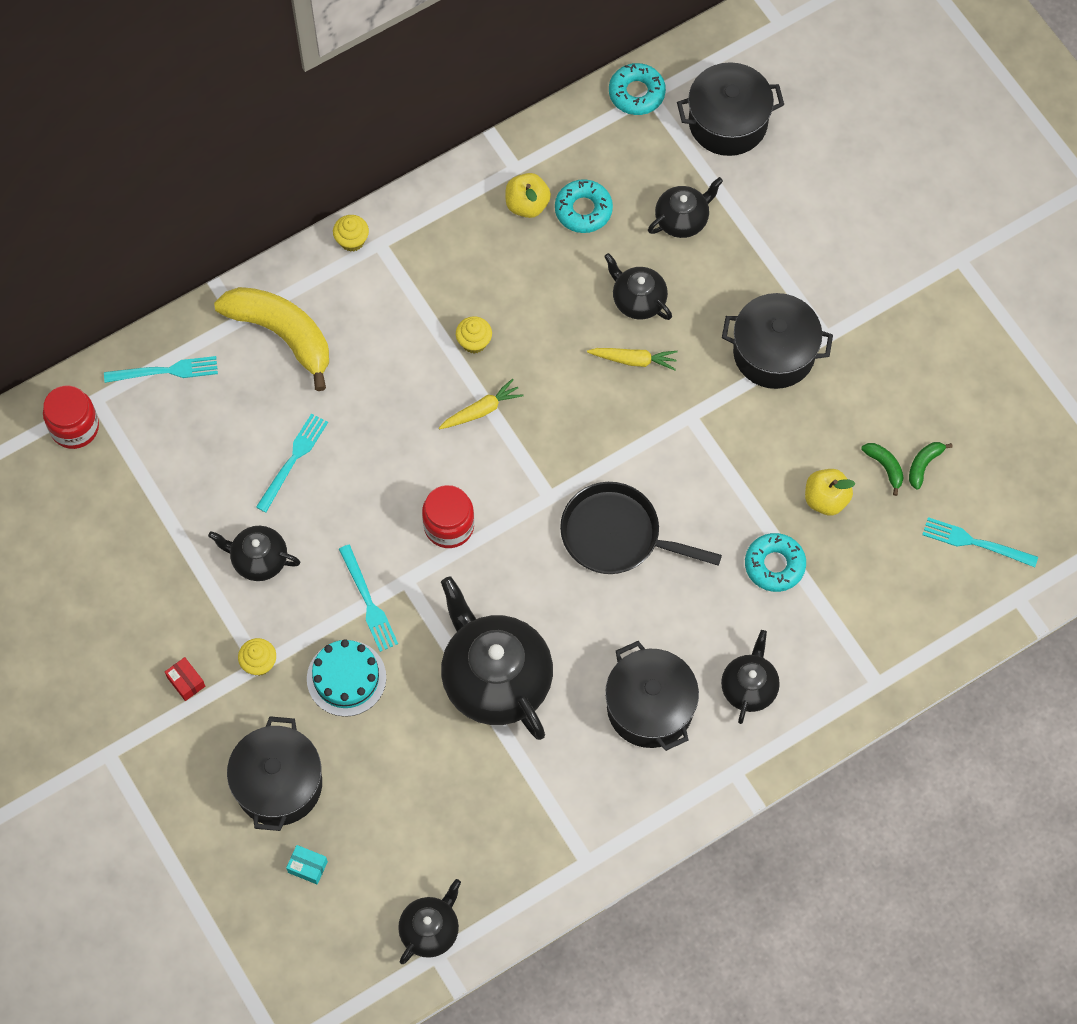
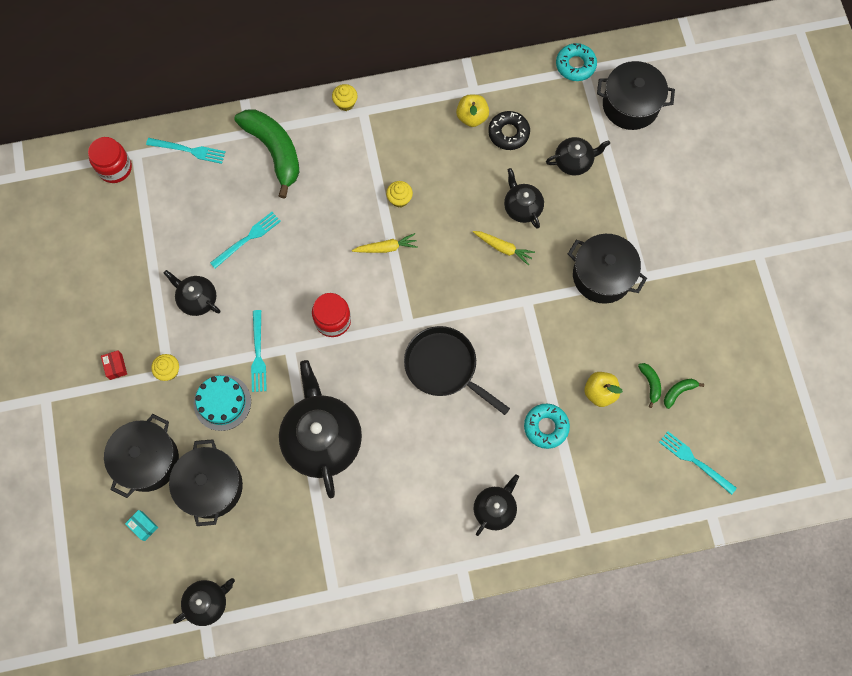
camera: 20 degrees right, 5 degrees up
(282, 334) = (274, 151): yellow banana -> green banana
(583, 210) = (508, 133): turquoise donut -> black donut
(650, 707) = (420, 498): black pot -> black pot (211, 486)

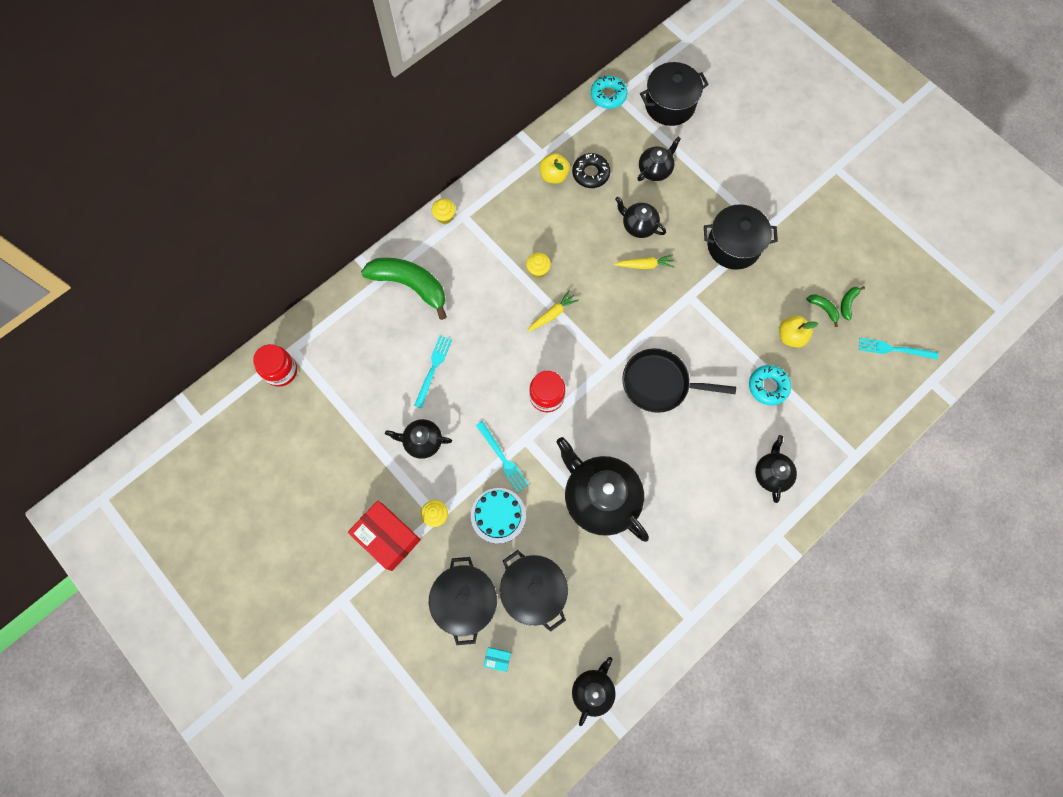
camera: 30 degrees left, 0 degrees up
(116, 367) = (387, 537): red box -> red box, size x2.36
(188, 150) = (336, 322): turquoise fork -> none

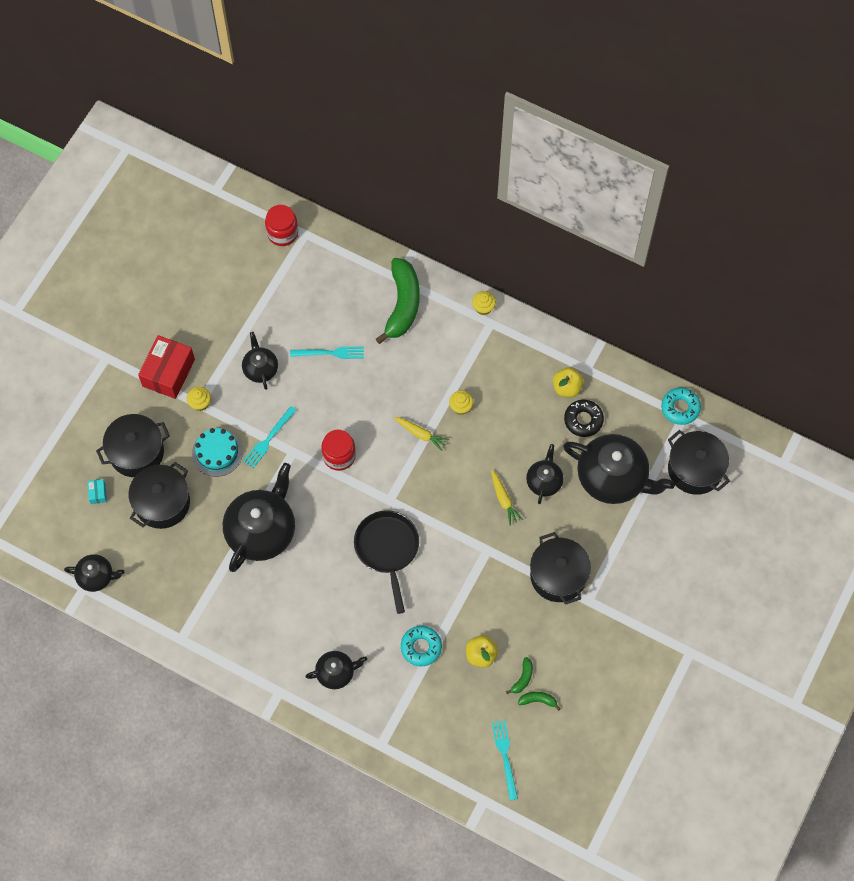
camera: 70 degrees right, 5 degrees down
(655, 170) = (613, 478): black teapot -> black teapot, size x1.92

